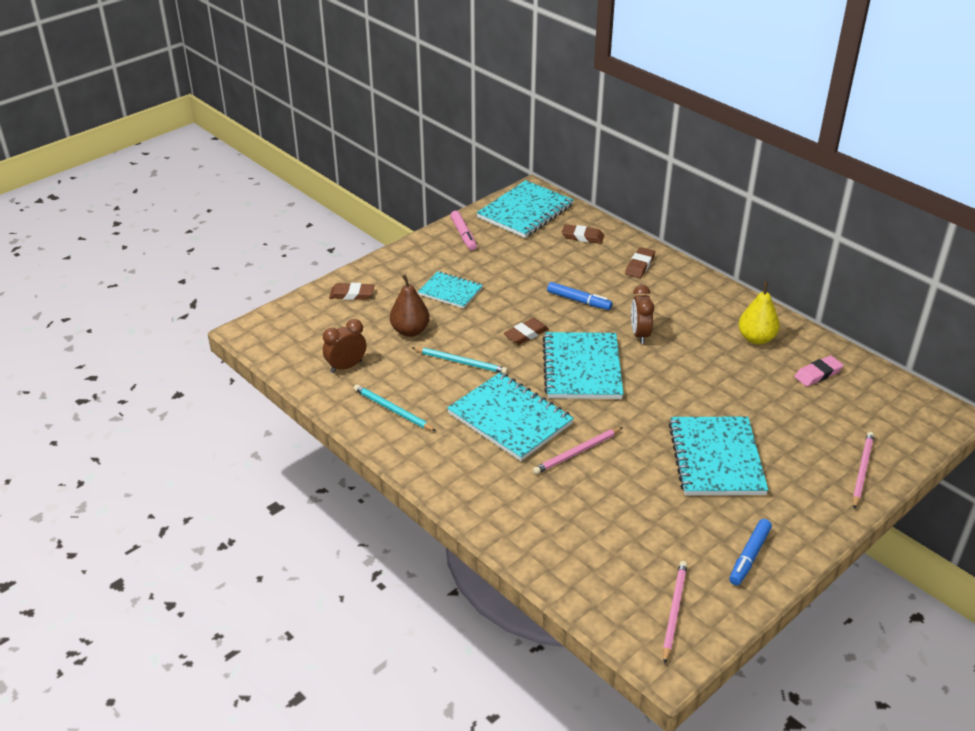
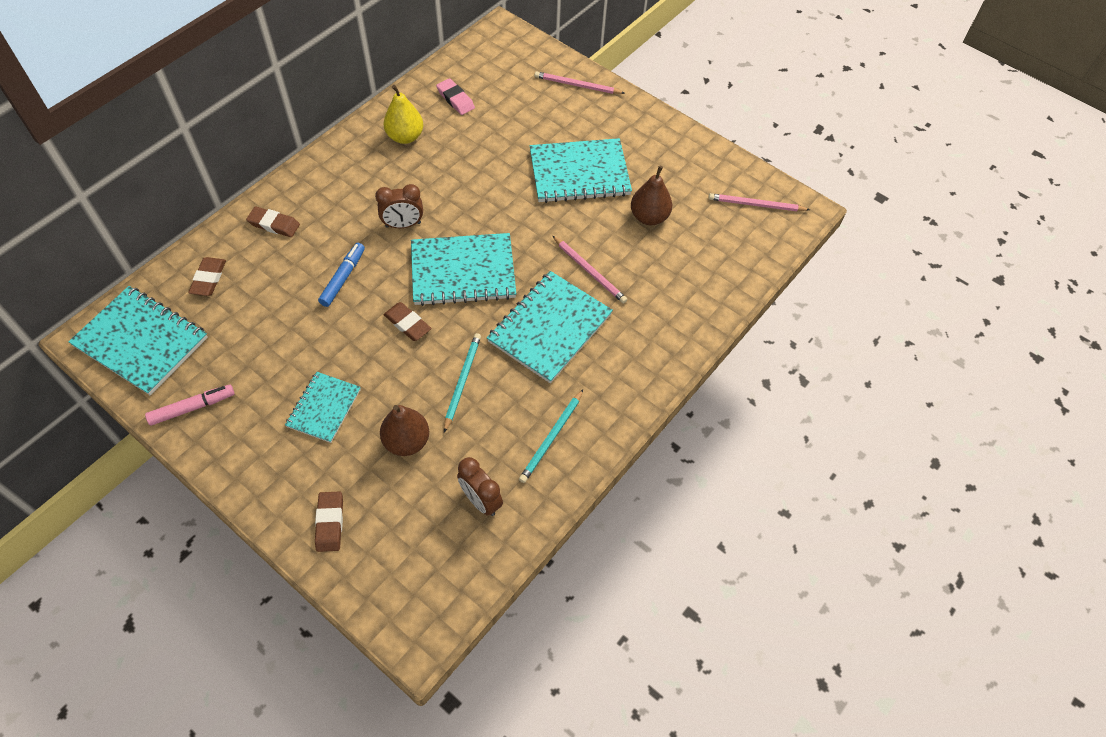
camera: 100 degrees left, 20 degrees up
(652, 508) = (649, 217): none -> brown pear
(749, 556) = (687, 158): blue marker -> none

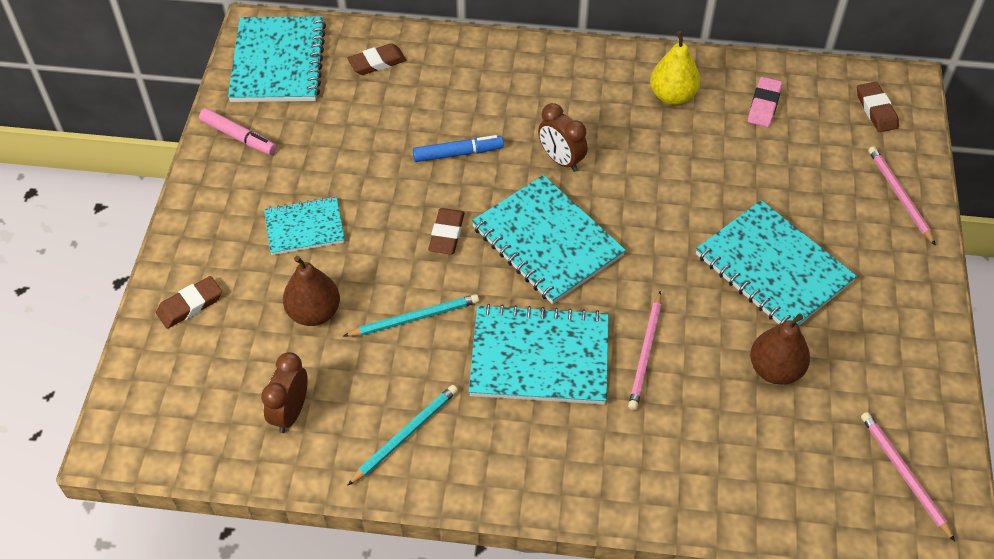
camera: 60 degrees right, 5 degrees down
(274, 224) = (474, 67): brown eraser -> brown eraser (876, 110)
(551, 438) = (405, 435): turquoise pencil -> turquoise pencil turned 135 degrees clockwise

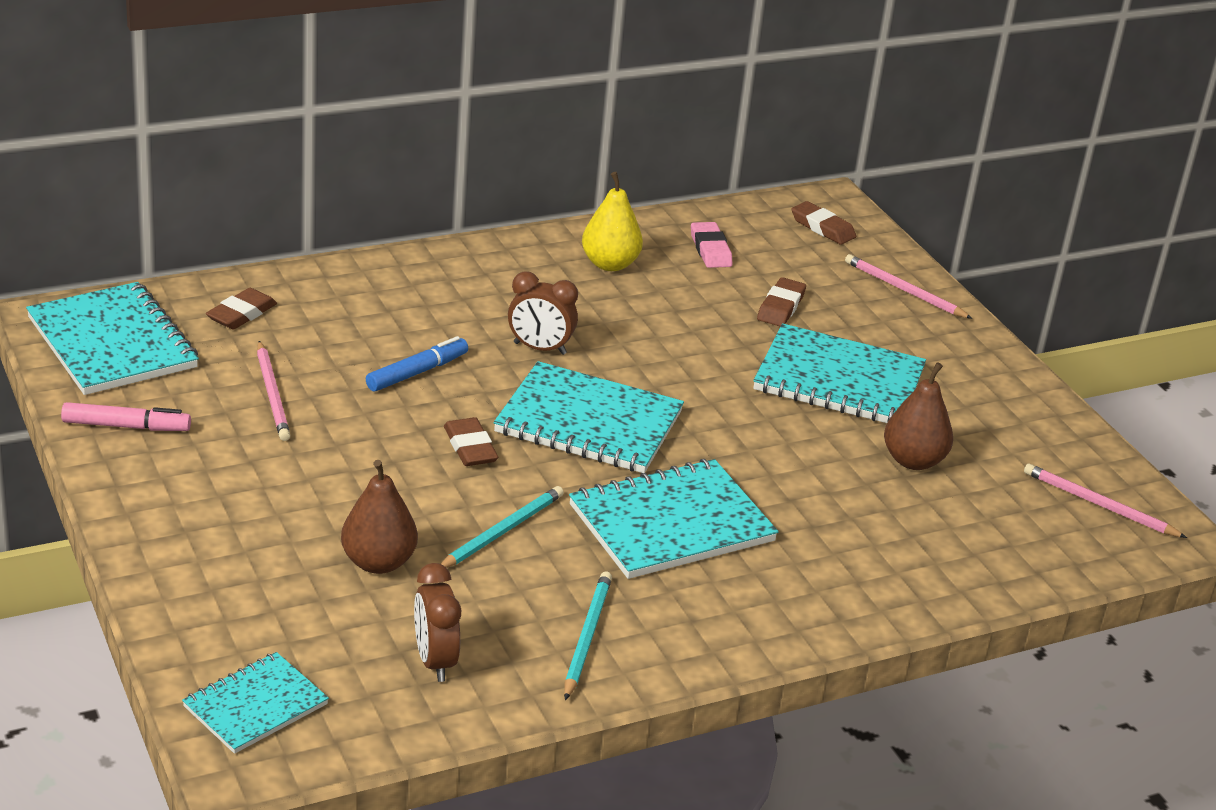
camera: 35 degrees left, 20 degrees down
(190, 305) = (213, 602): brown eraser -> brown eraser (780, 307)
(304, 227) = (293, 488): turquoise notebook -> turquoise notebook (255, 705)
(645, 353) = (777, 486): pink pencil -> pink pencil (272, 394)

